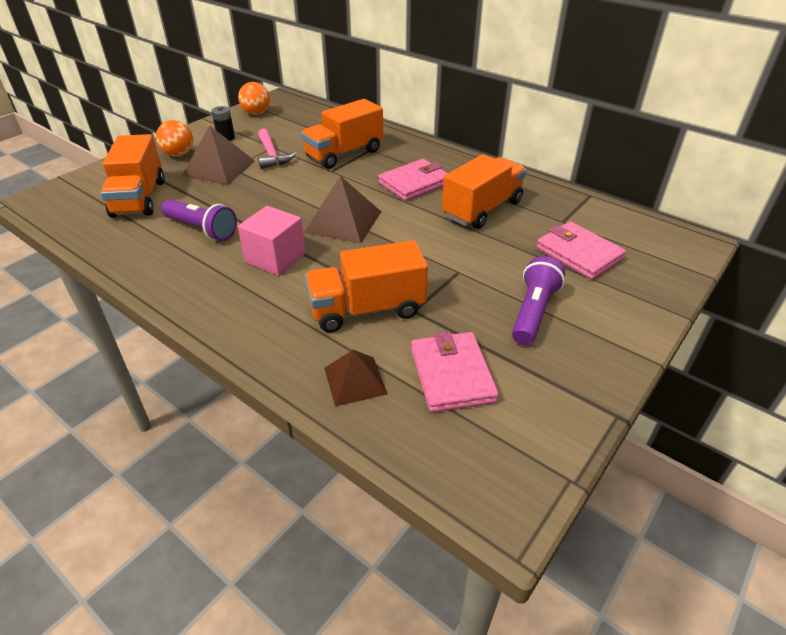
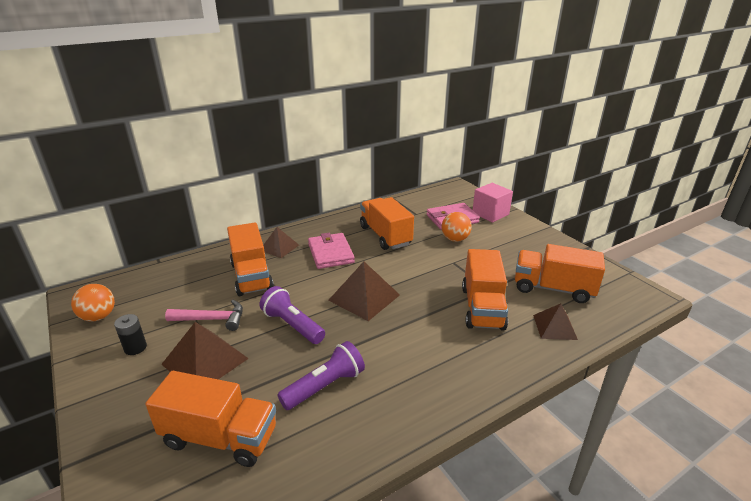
camera: 70 degrees left, 10 degrees down
(179, 154) = (138, 393): orange ball -> orange ball (455, 239)
(275, 258) = (399, 342): pink cube -> pink cube (490, 214)
(404, 153) = (279, 247): none -> brown pyramid
(452, 375) = (553, 288): pink wallet -> orange truck
(533, 312) = (502, 247): purple flashlight -> purple flashlight (292, 325)

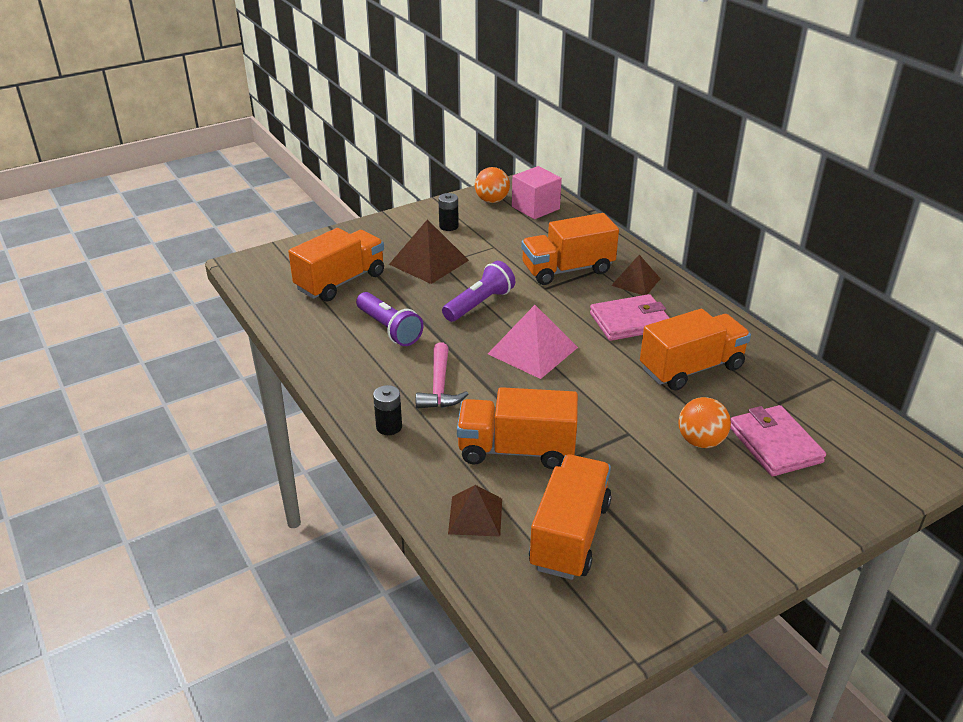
camera: 90 degrees right, 5 degrees up
(212, 319) = (489, 257): pink hammer -> pink hammer (439, 386)
(220, 437) = (340, 282): orange truck -> orange truck turned 150 degrees counterclockwise
(364, 297) = (533, 350): brown pyramid -> pink pyramid
(473, 377) = (389, 427): none -> black battery
(490, 214) = (816, 498): pink cube -> pink cube (535, 208)

